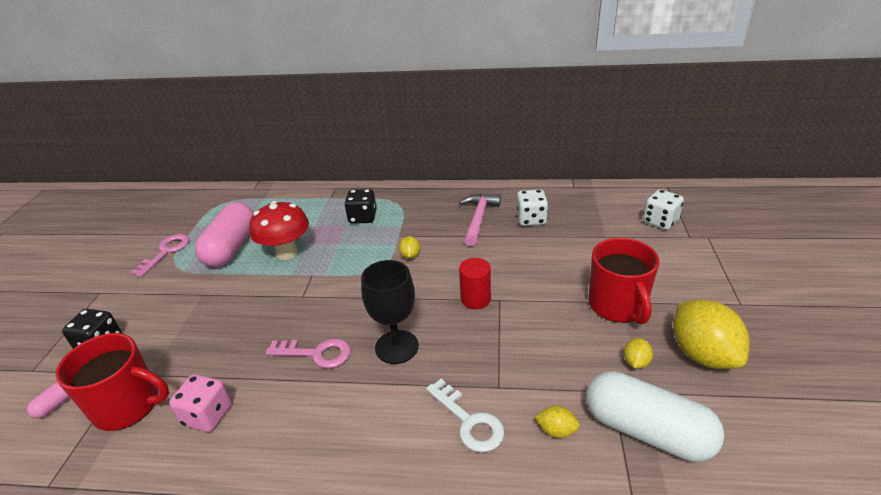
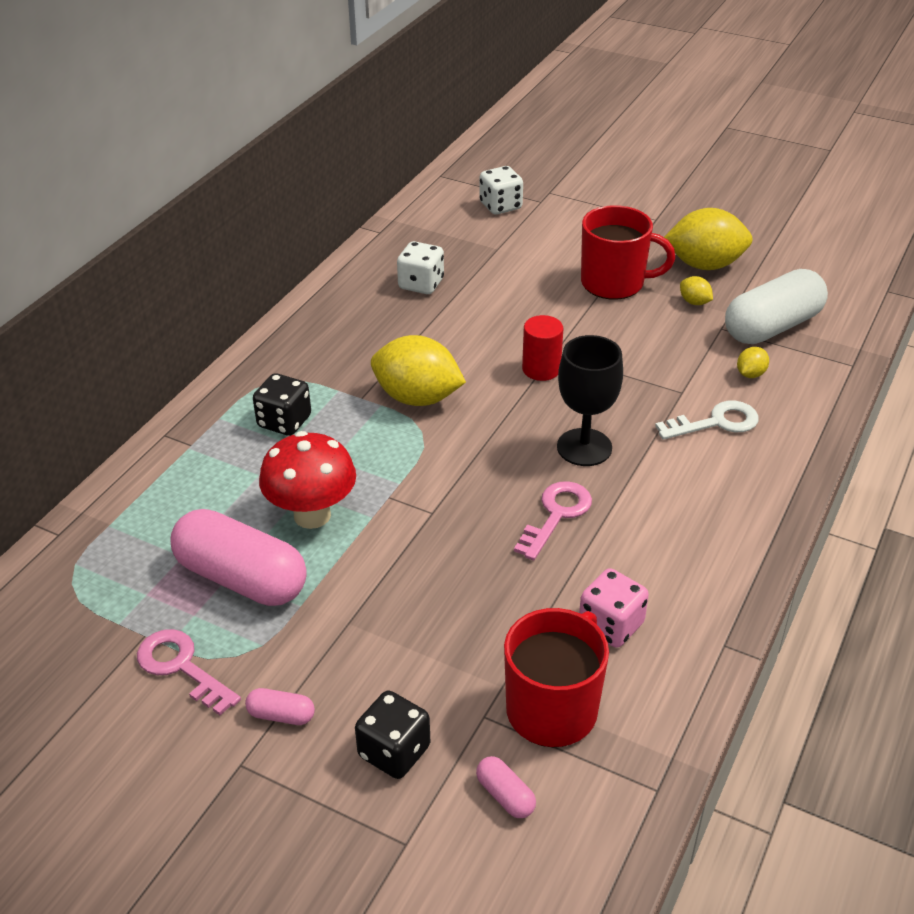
camera: 70 degrees left, 5 degrees up
(131, 294) = (281, 715): none -> pink capsule
(410, 255) = (417, 398): yellow lemon -> yellow lemon, size x2.25
(478, 219) = (384, 322): pink hammer -> none

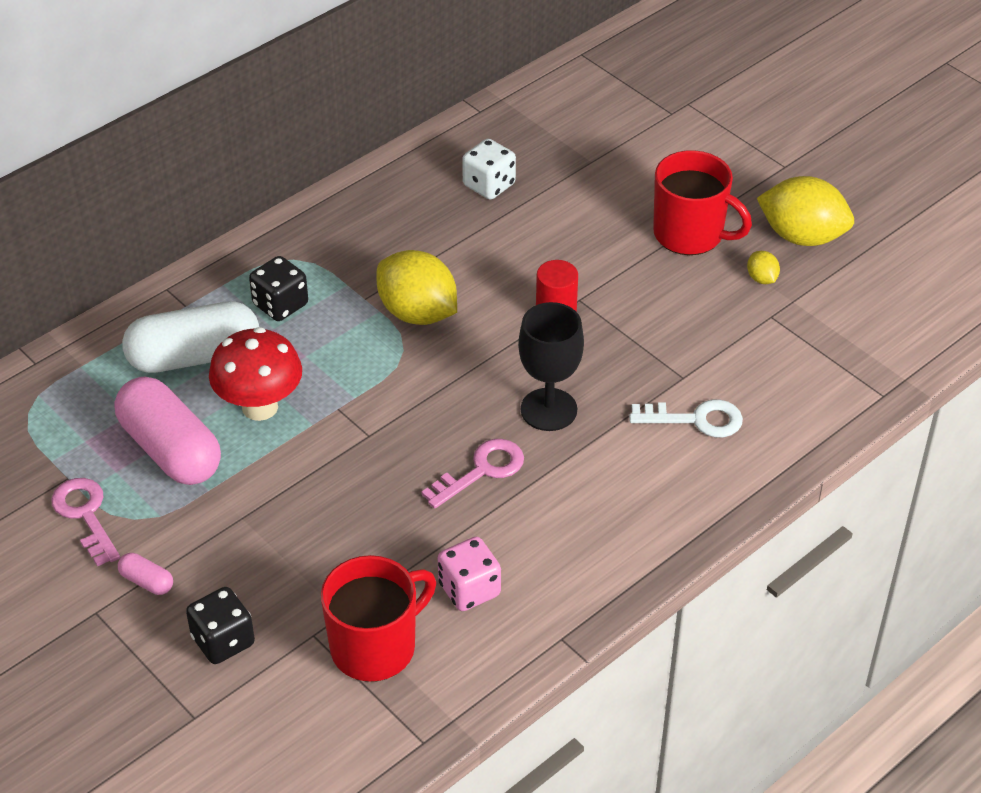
camera: 20 degrees right, 5 degrees up
(500, 206) = (624, 109): white dice -> none
(505, 795) = (294, 705): pink capsule -> none
(750, 374) = (767, 376): yellow lemon -> none
(772, 327) = (826, 329): white capsule -> white capsule (194, 357)

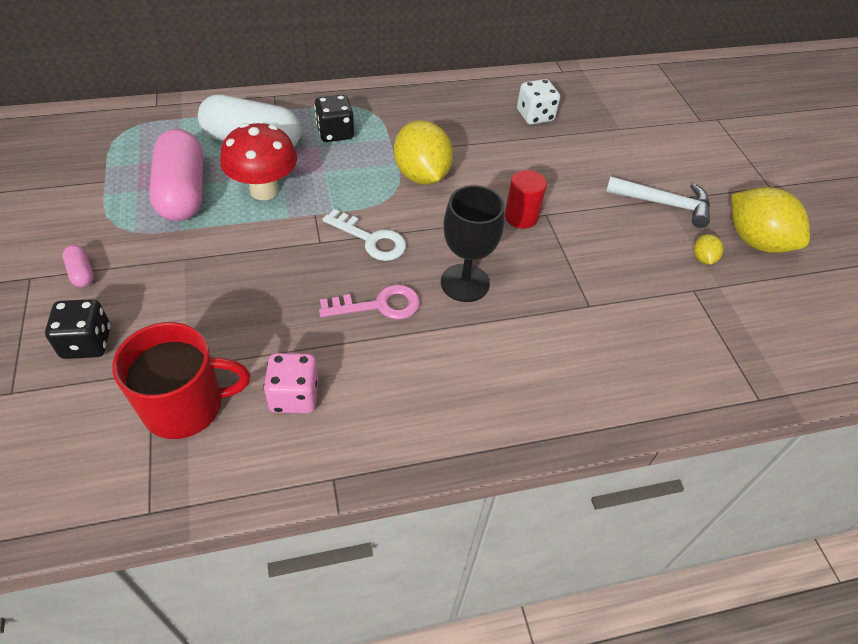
camera: 25 degrees right, 5 degrees up
(85, 515) = (90, 209): pink key -> none
(690, 234) = (663, 204): red mug -> white hammer
(696, 419) = (578, 344): white key -> white key (371, 239)

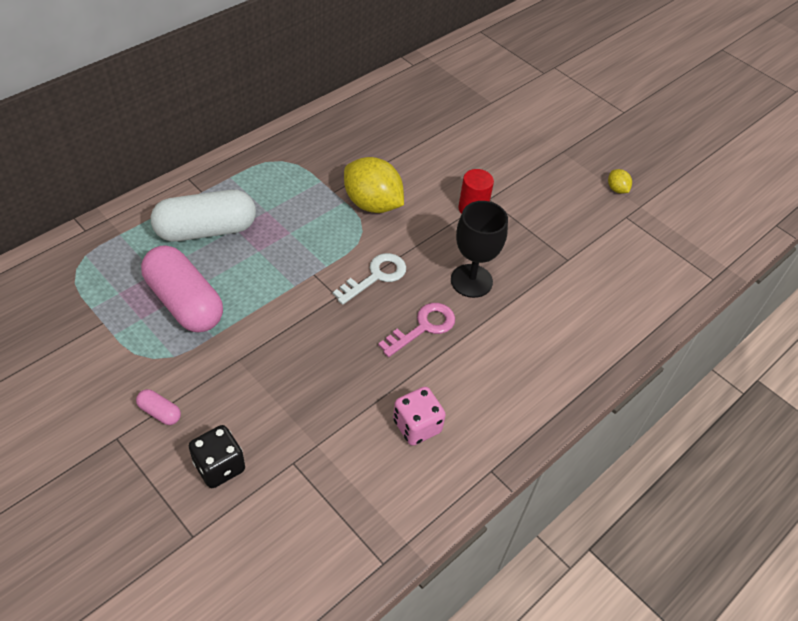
camera: 30 degrees left, 0 degrees up
(185, 406) = (343, 475): red mug -> none
(264, 190) = (255, 271): red mushroom -> none
(335, 133) = (272, 194): black dice -> none
(371, 239) = (376, 276): white key -> white key turned 45 degrees counterclockwise
(535, 116) = (421, 115): white dice -> none
(663, 204) = (564, 155): white hammer -> none
(756, 241) = (641, 161): yellow lemon -> none

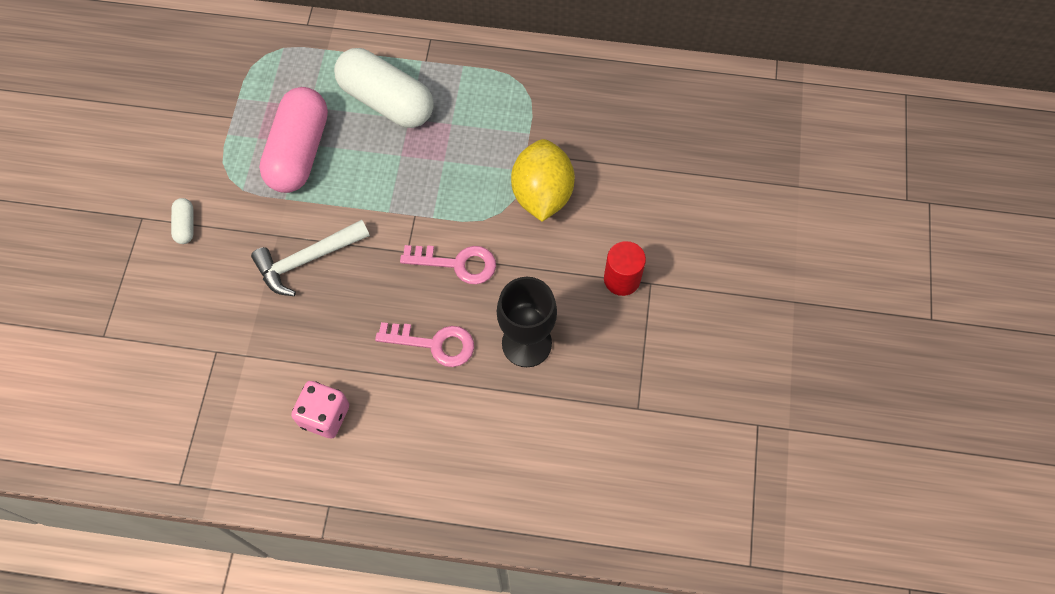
camera: 55 degrees right, 15 degrees up
(160, 412) = (185, 225): pink capsule -> white capsule
(219, 466) = (172, 304): black dice -> none
(279, 355) = (307, 260): none -> white hammer
(376, 276) = (457, 263): white key -> pink key
(617, 189) = (791, 390): yellow lemon -> none

